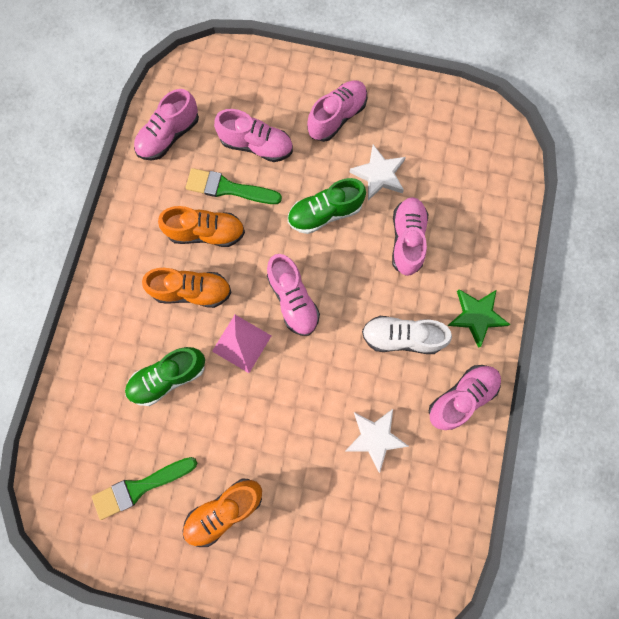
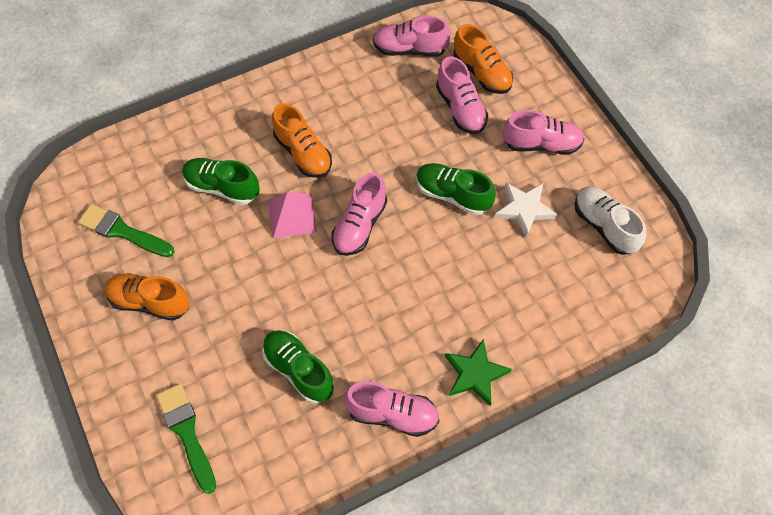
camera: 50 degrees right, 15 degrees down
(206, 233) = (358, 128): orange shoe -> orange shoe (481, 73)
(228, 188) = (407, 116): green brush -> green brush (187, 433)
(375, 438) = (299, 370): white star -> green shoe
(401, 337) = (402, 328): white shoe -> white shoe (604, 226)
(407, 240) = (489, 271): pink shoe -> none

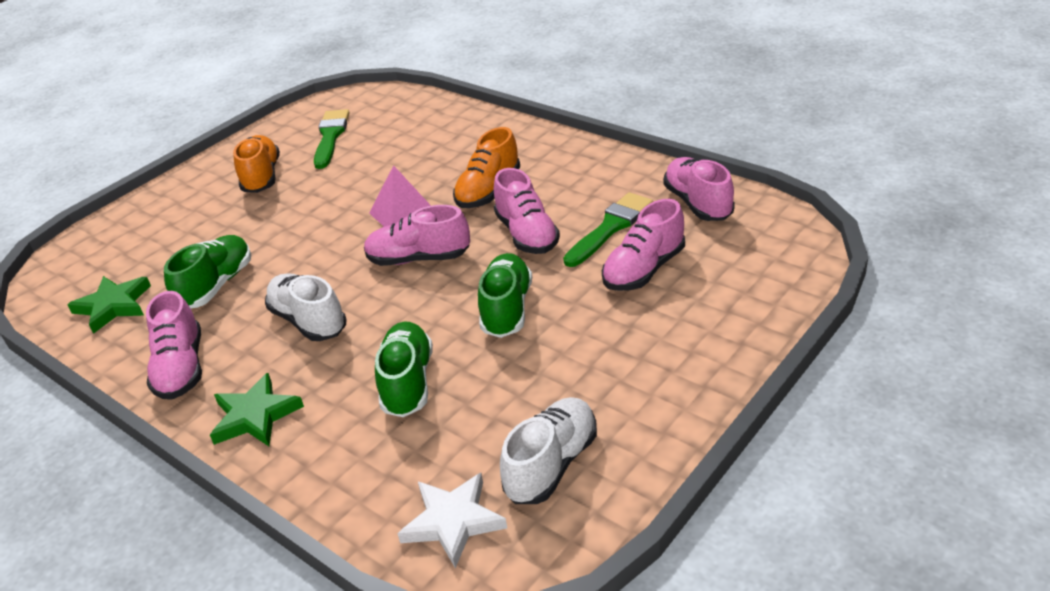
camera: 70 degrees right, 25 degrees down
(187, 433) = (128, 247): green brush -> green brush (610, 228)
(222, 187) = (412, 164): green shoe -> green shoe (408, 382)
(274, 455) = (113, 306): none -> green star
(389, 316) = (309, 321): none -> white shoe
(481, 73) = (717, 266): orange shoe -> none
(524, 209) = (526, 376): white star -> white star (453, 521)
(541, 144) = (646, 356): pink shoe -> pink shoe (527, 235)

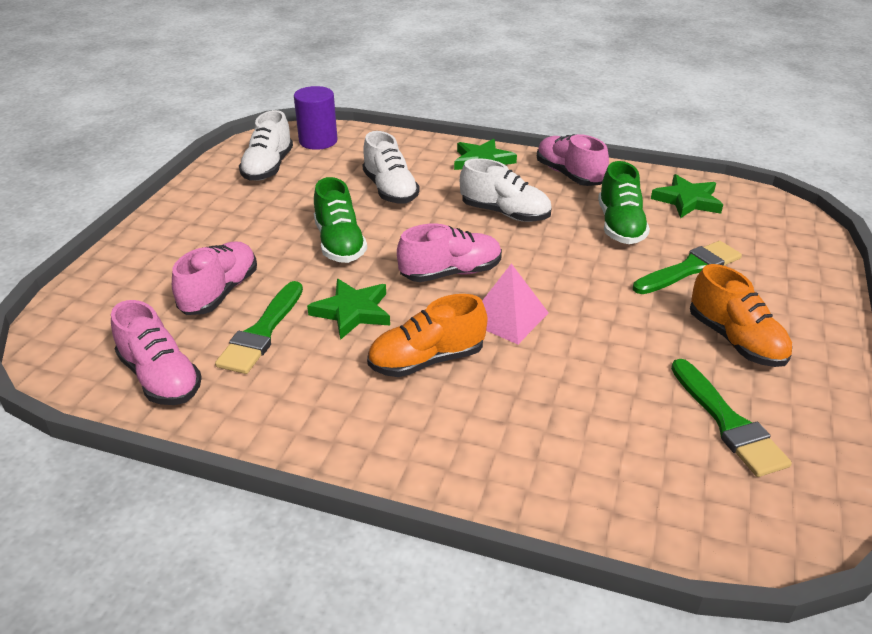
camera: 155 degrees right, 0 degrees up
(216, 233) = (690, 268): none -> green brush
(408, 382) = (390, 190): green shoe -> white shoe
(453, 521) = (318, 141): white star -> purple cylinder
(488, 191) = (426, 360): orange shoe -> orange shoe turned 120 degrees counterclockwise
(527, 235) = (352, 312): pink shoe -> green star

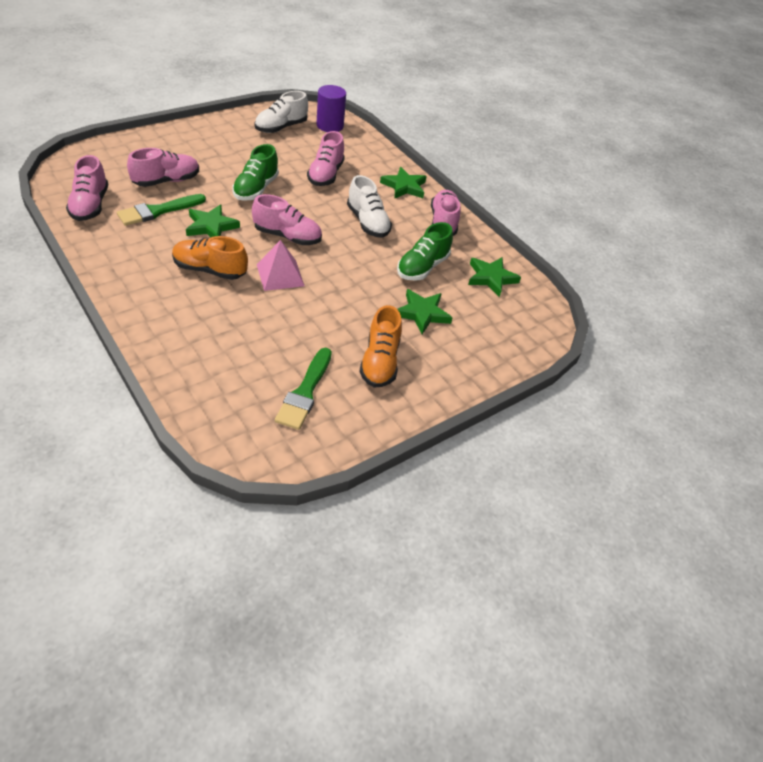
camera: 30 degrees right, 10 degrees up
(390, 190) = (325, 175): white shoe -> pink shoe
(690, 268) = (422, 313): green brush -> green star

